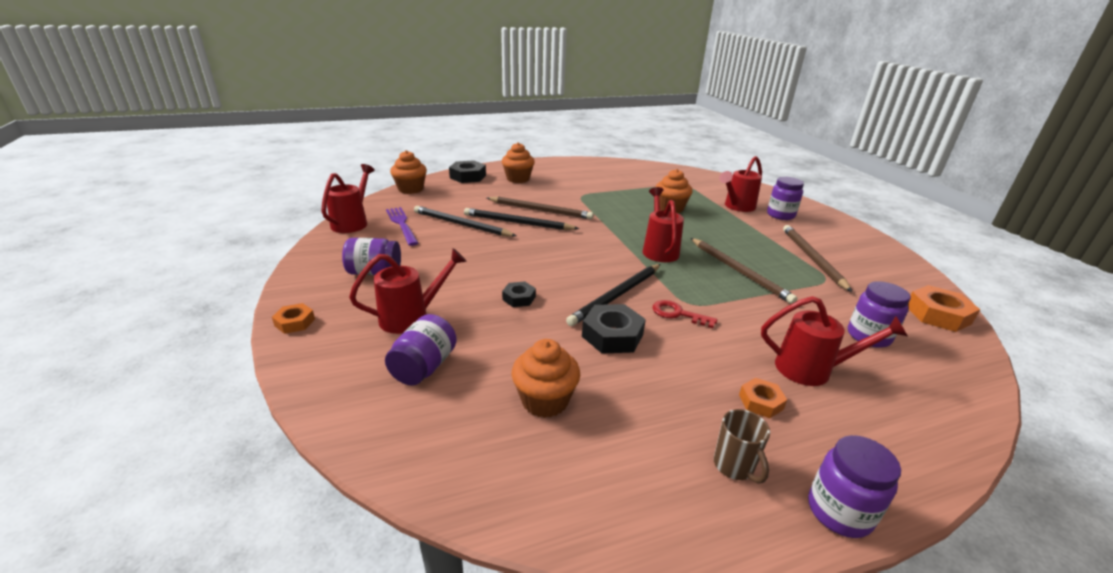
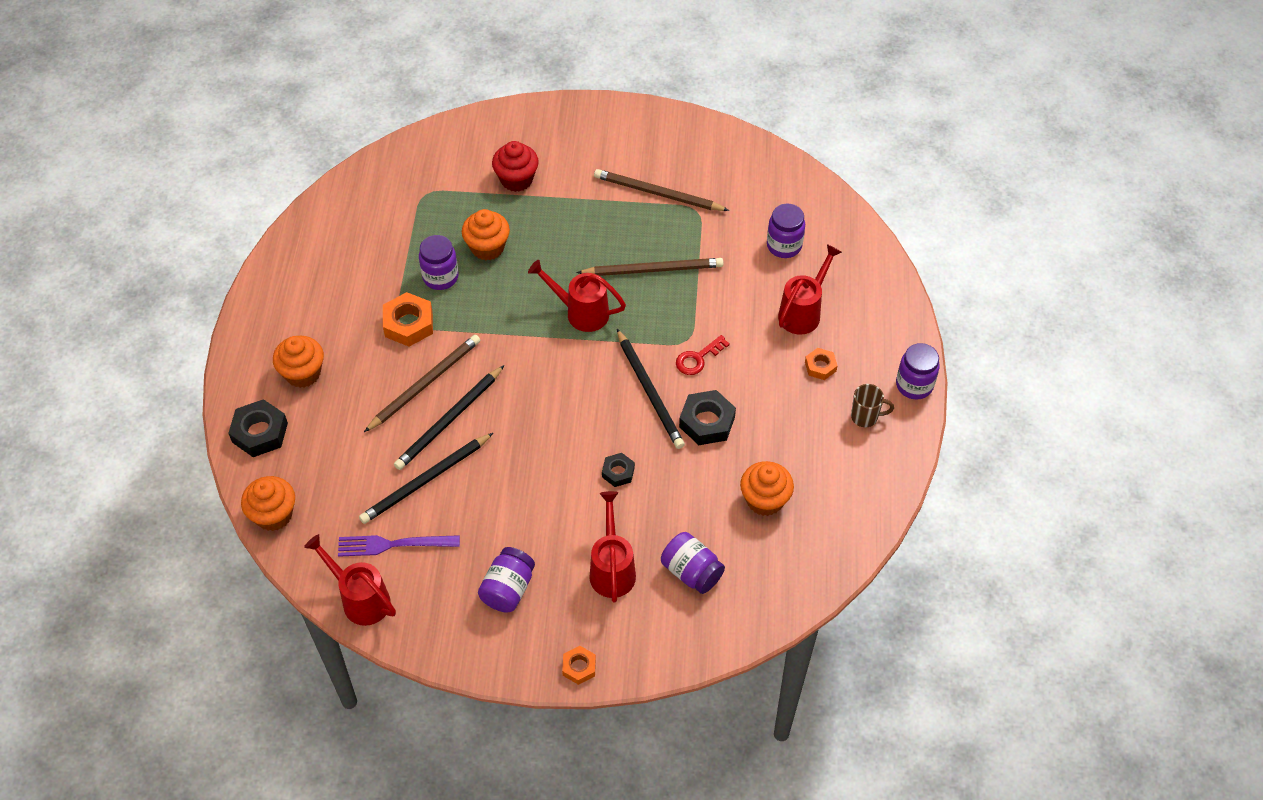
camera: 65 degrees left, 25 degrees up
(737, 207) = (516, 179): red watering can -> red cupcake
(780, 215) = (558, 153): purple jar -> purple jar (440, 277)
(937, 315) = (779, 175): orange nut -> orange nut (409, 324)

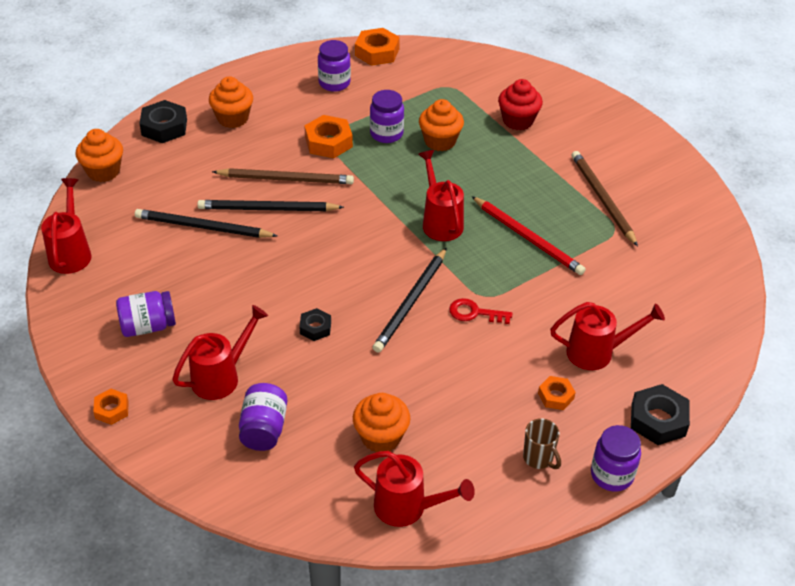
camera: 50 degrees right, 10 degrees down
(325, 211) = (377, 52): none -> orange nut
(393, 544) = (132, 242): purple fork -> none
(653, 269) = (528, 238): brown pencil -> red pencil
(707, 422) = (419, 354): black nut -> black nut (658, 420)
(784, 246) = (648, 301): purple jar -> purple jar (334, 83)
(841, 526) = (407, 507): none -> red watering can

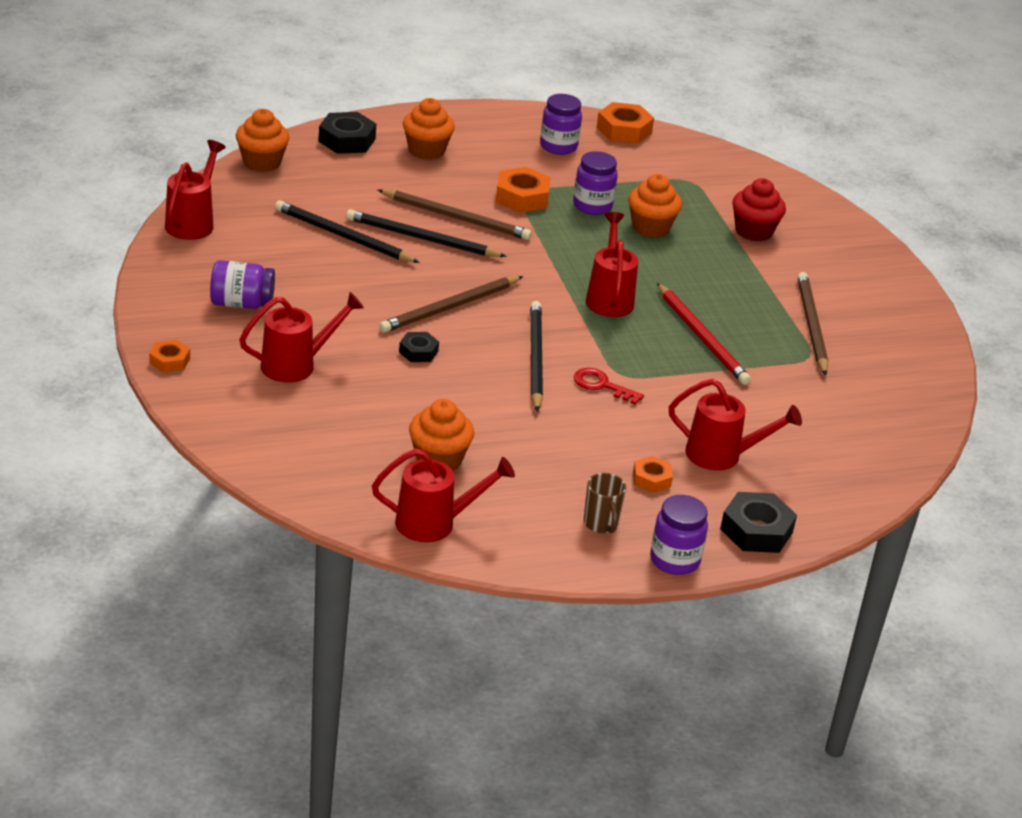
camera: 15 degrees right, 10 degrees down
(264, 429) = (318, 419): purple jar -> none
(320, 273) = (450, 307): none -> brown pencil
(407, 507) = (434, 523): red watering can -> red watering can turned 45 degrees counterclockwise
(411, 302) = (535, 358): black pencil -> black pencil turned 135 degrees clockwise

